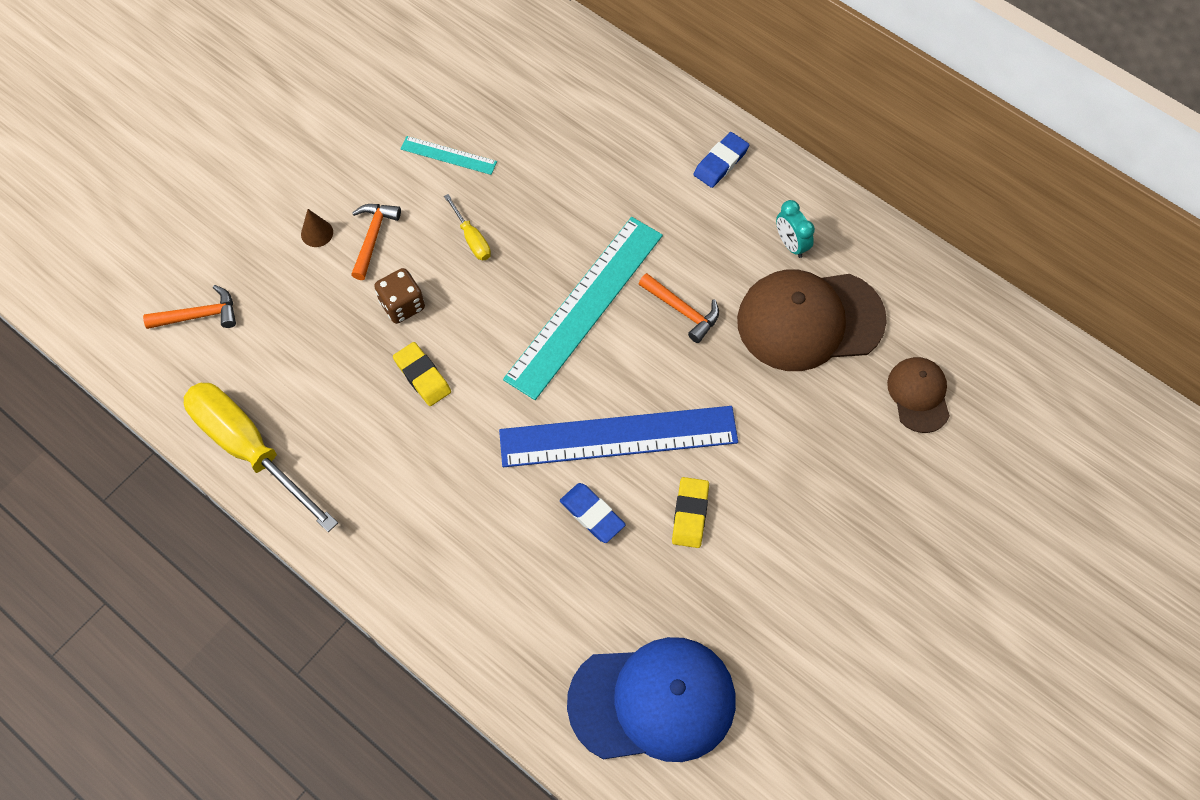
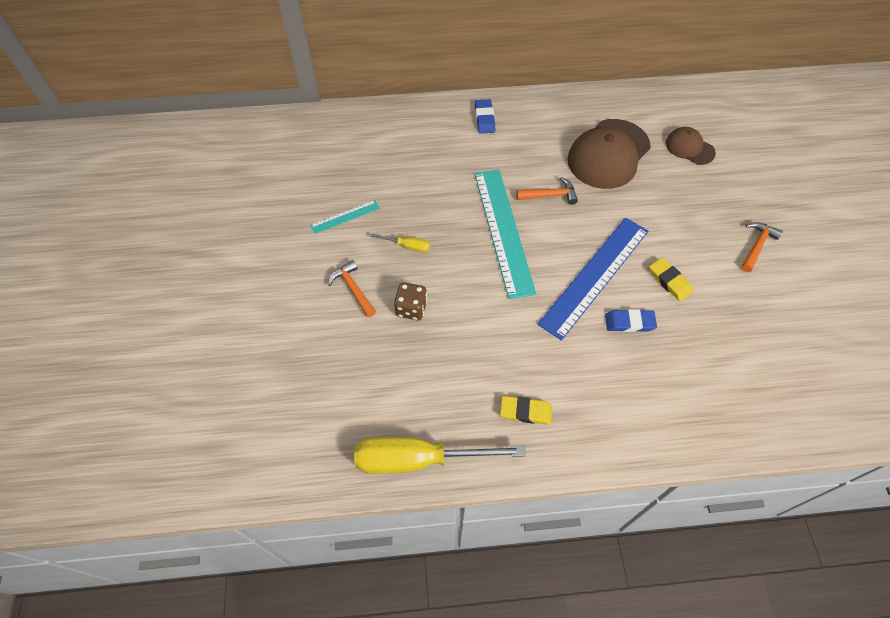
camera: 45 degrees left, 5 degrees down
(199, 315) = (299, 415): orange hammer -> orange hammer (757, 246)
(317, 233) = (317, 312): brown cone -> none
(422, 376) = (466, 334): yellow eraser -> yellow eraser (525, 411)
(653, 701) = (765, 381): blue cap -> none
(791, 244) = (559, 129): turquoise clock -> none

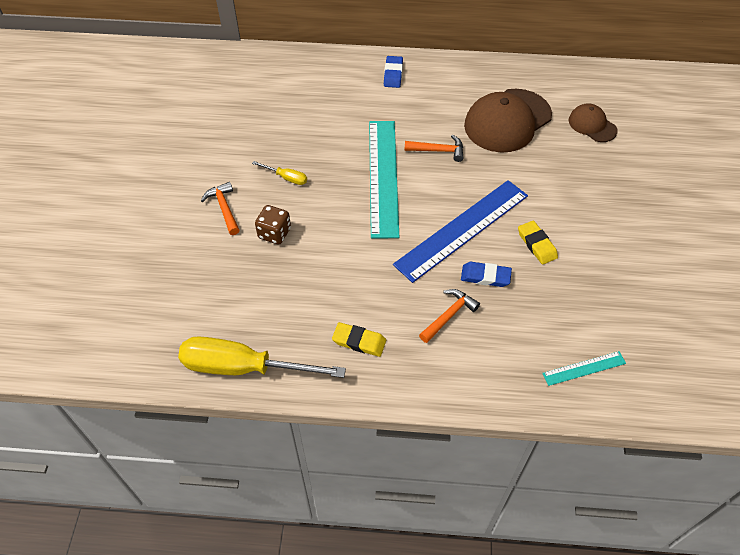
camera: 10 degrees right, 5 degrees down
(345, 217) = (234, 144): turquoise ruler -> turquoise ruler (584, 368)
(757, 246) = (636, 224): orange hammer -> orange hammer (449, 315)

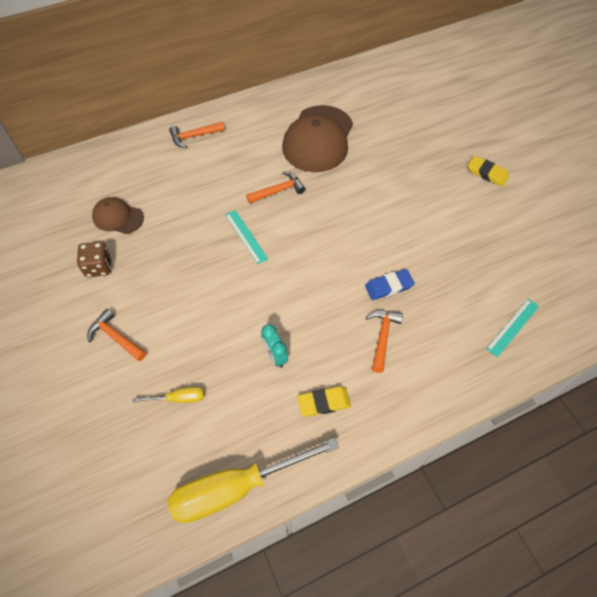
camera: 30 degrees left, 5 degrees up
(274, 233) = (181, 338): brown dice -> brown dice (99, 267)
(286, 178) = (158, 278): yellow screwdriver -> yellow screwdriver (179, 398)
(342, 284) = (275, 356): none -> turquoise clock
(383, 176) = (246, 236): turquoise ruler -> turquoise ruler, size x0.46
(393, 74) = (194, 136): blue eraser -> orange hammer
(462, 230) = (344, 253): blue ruler -> none
(537, 244) = (410, 238): yellow eraser -> yellow eraser (487, 173)
(592, 125) = (386, 115): brown cap -> brown cap (118, 217)

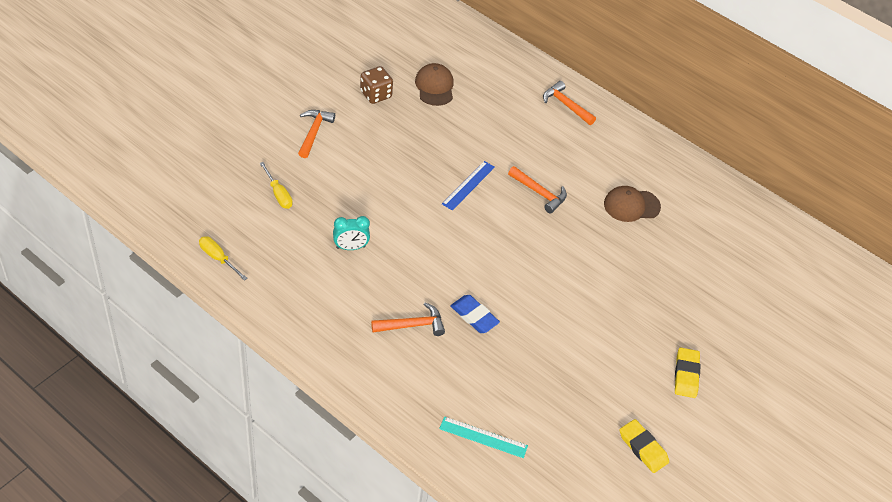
camera: 60 degrees right, 10 degrees down
(236, 488) = (218, 258): yellow screwdriver -> yellow screwdriver, size x0.44
(246, 236) = (468, 185): turquoise ruler -> blue ruler
(275, 356) = (351, 247): turquoise clock -> turquoise clock turned 135 degrees counterclockwise
(318, 139) = (631, 205): brown cap -> brown cap, size x0.53
(324, 402) = (321, 297): yellow eraser -> yellow eraser (643, 448)

